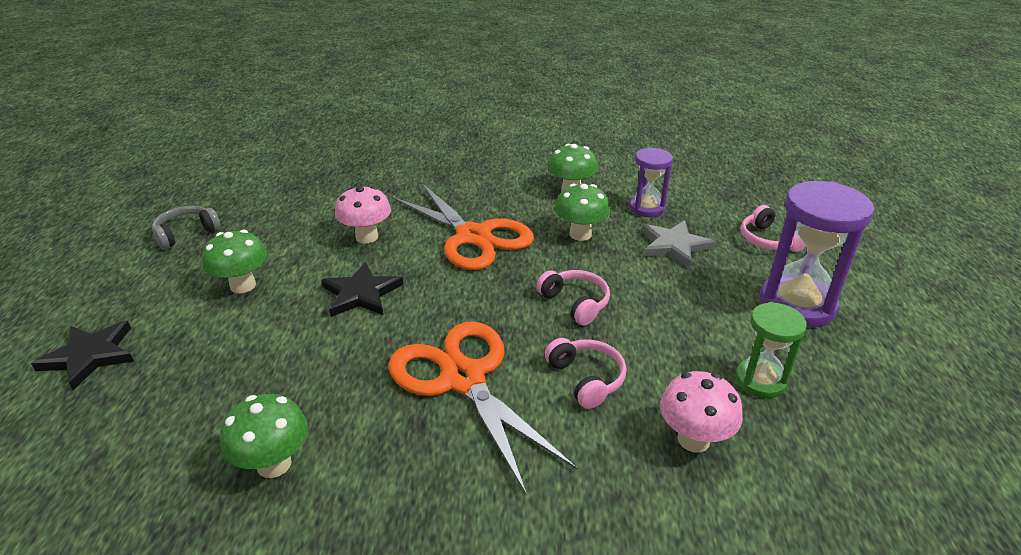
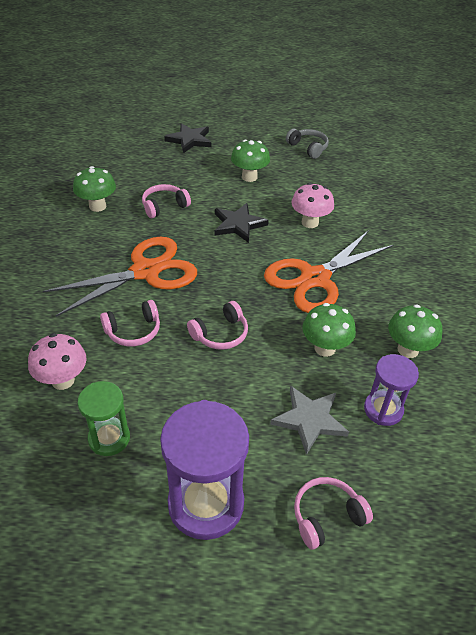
camera: 90 degrees right, 10 degrees up
(297, 372) = (164, 206): none -> pink headphones

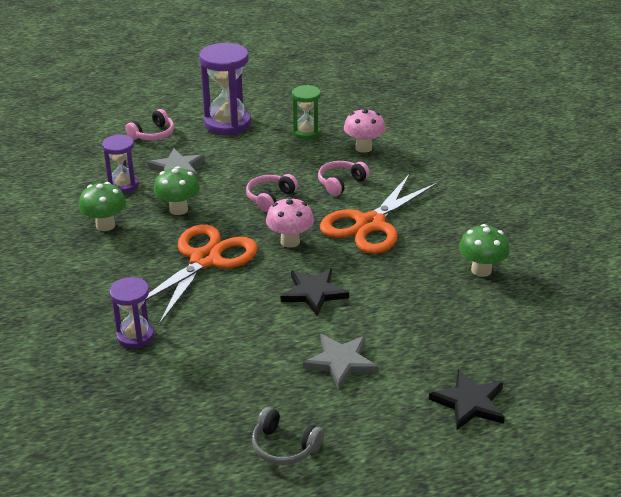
camera: 160 degrees right, 10 degrees down
(164, 206) = (411, 290): pink headphones -> none
(249, 177) = (341, 362): green mushroom -> grey star
(310, 222) = (233, 318): pink mushroom -> pink mushroom (290, 241)
(388, 229) = (135, 336): none -> purple hourglass

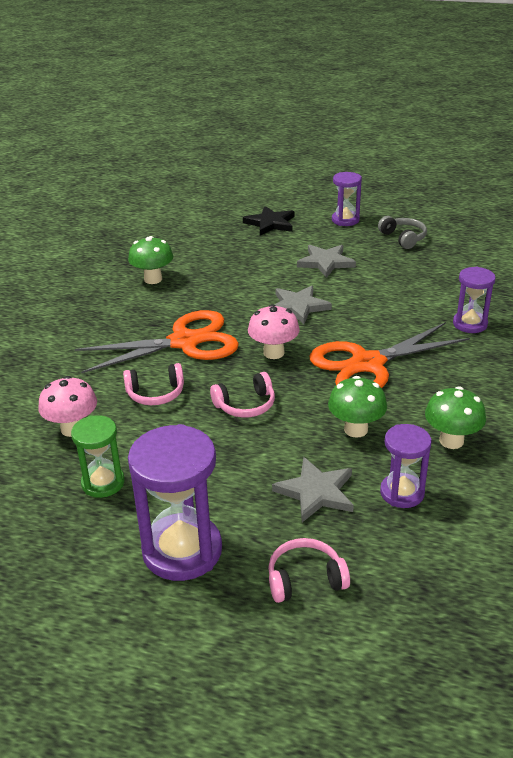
camera: 145 degrees left, 0 degrees up
(314, 293) = (298, 307): black star -> grey star
(386, 453) = (345, 220): none -> purple hourglass

